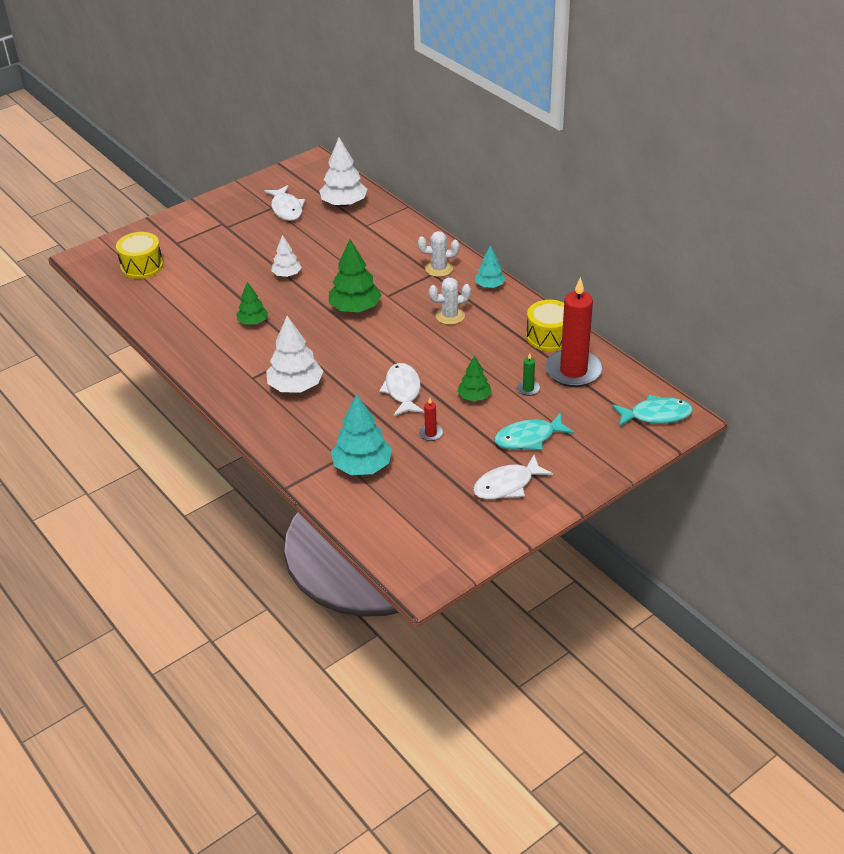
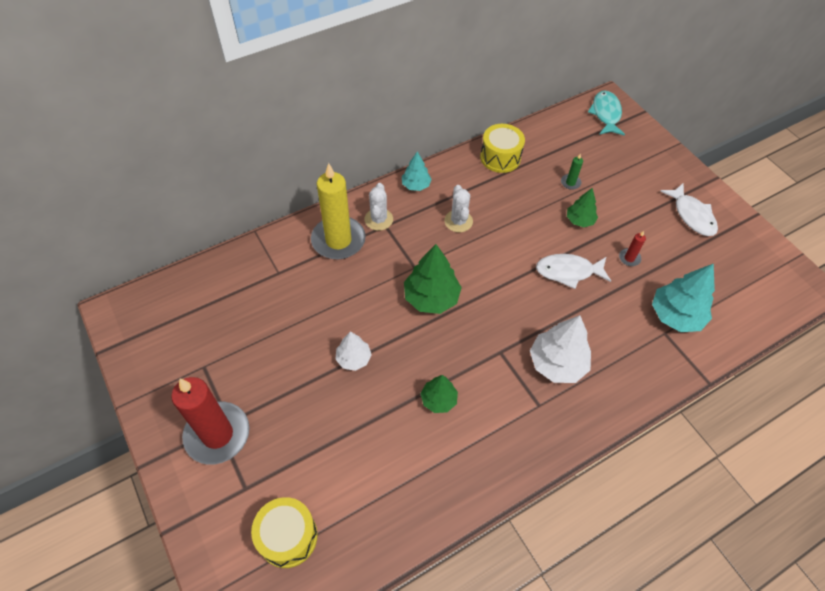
camera: 85 degrees left, 15 degrees up
(286, 209) = (213, 350): white fish -> none
(344, 204) = (225, 289): white tree -> none
(408, 250) = (338, 240): none -> yellow candle
(529, 438) = (634, 192): turquoise fish -> none
(573, 371) = (548, 150): red candle -> red candle (217, 434)

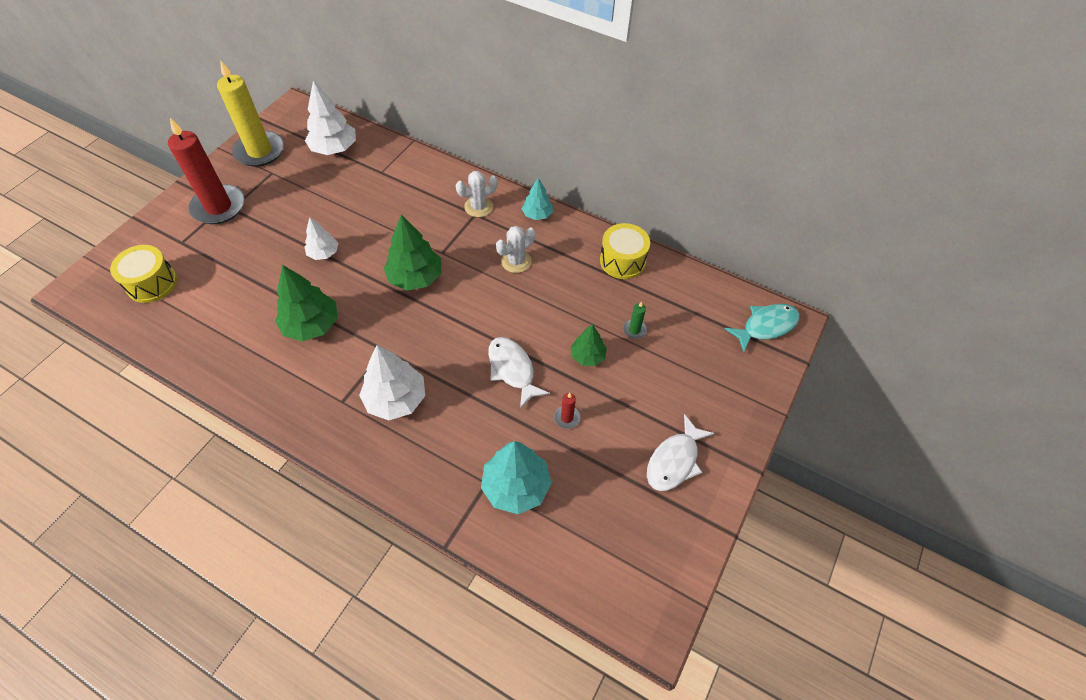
camera: 60 degrees right, 0 degrees up
(213, 298) = (334, 148): none -> white tree
(338, 240) = (438, 192): yellow candle -> yellow candle (260, 151)
(438, 400) = (311, 325): green tree -> green tree, size x1.69

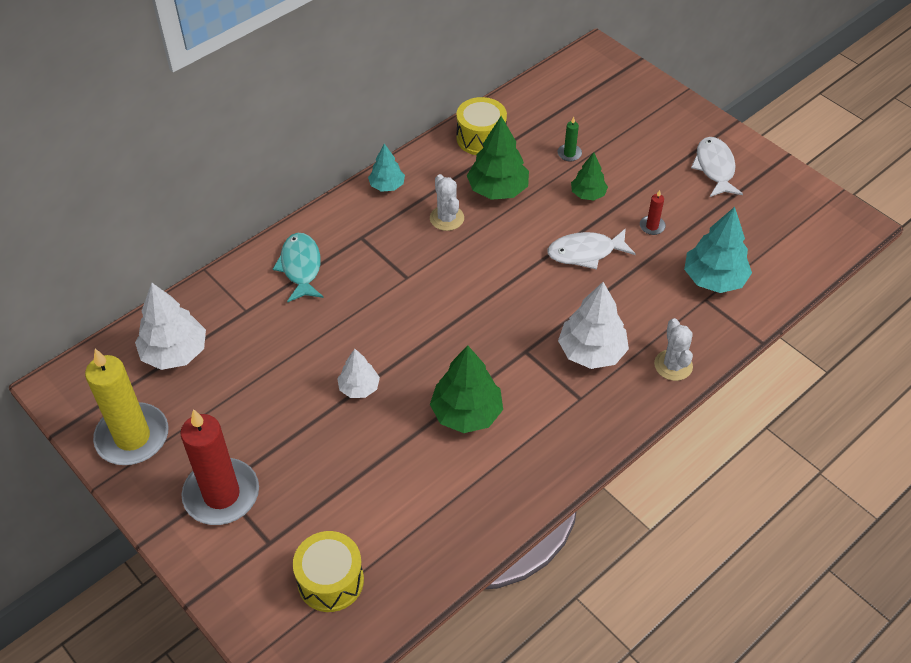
camera: 70 degrees left, 5 degrees down
(415, 277) = (434, 307): green tree -> green tree (498, 190)
(478, 207) = (351, 232): white cactus -> white cactus (673, 365)
(674, 460) = (715, 168): white fish -> white fish turned 150 degrees counterclockwise
(766, 326) = (596, 68): turquoise fish -> turquoise fish (301, 267)

